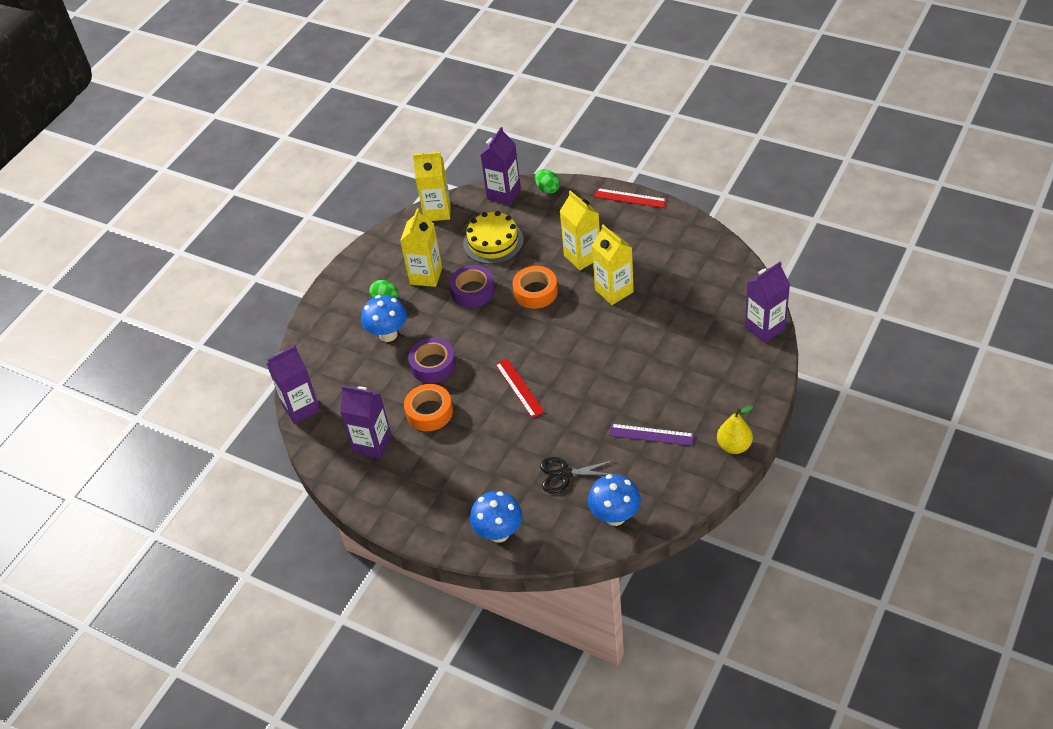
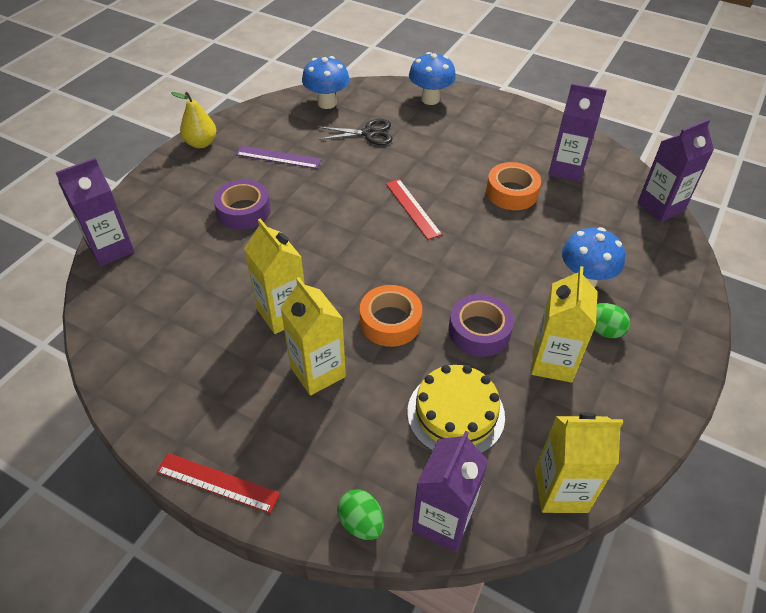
camera: 175 degrees right, 0 degrees up
(433, 365) = (517, 239): purple tape -> purple tape (243, 211)

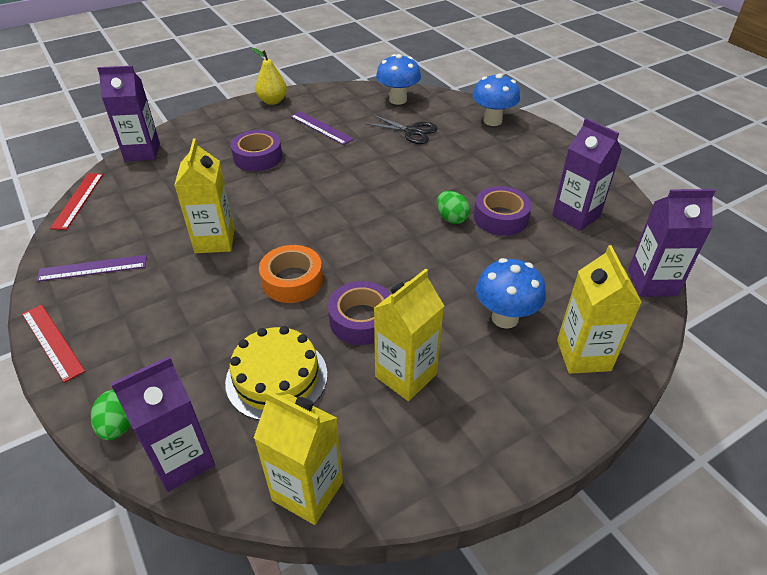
camera: 30 degrees right, 5 degrees down
(184, 393) = (93, 268): none -> purple ruler
(317, 372) = (199, 294): yellow carton -> yellow carton (583, 355)
(412, 208) = (395, 200): red ruler -> red ruler (78, 200)
(511, 192) = (500, 218): orange tape -> purple tape
(603, 330) = (483, 369): green egg -> green egg (451, 218)

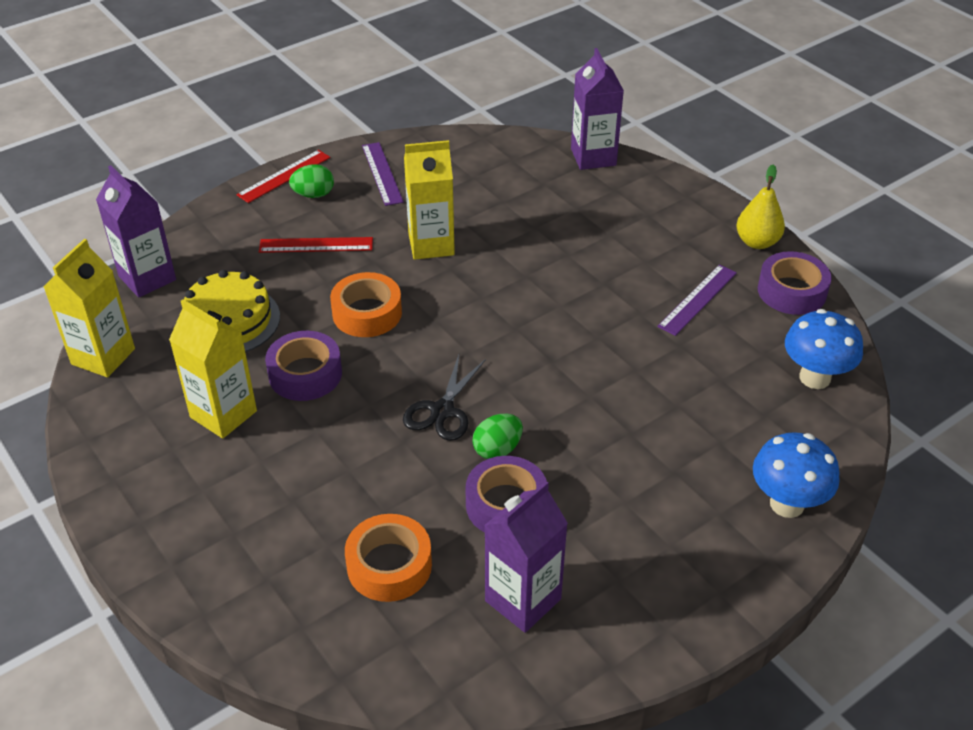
camera: 85 degrees right, 0 degrees up
(78, 200) = (490, 136): red ruler -> red ruler (316, 245)
(119, 425) = (187, 236): green egg -> green egg (313, 195)
(258, 157) = (605, 250): purple tape -> purple tape (791, 291)
(412, 132) = (717, 399): black scissors -> black scissors (442, 411)
(505, 318) = (304, 501): blue mushroom -> none
(559, 273) = (389, 565): none -> orange tape
(583, 355) = (239, 576): yellow carton -> none
(652, 283) = (371, 678): purple carton -> none

